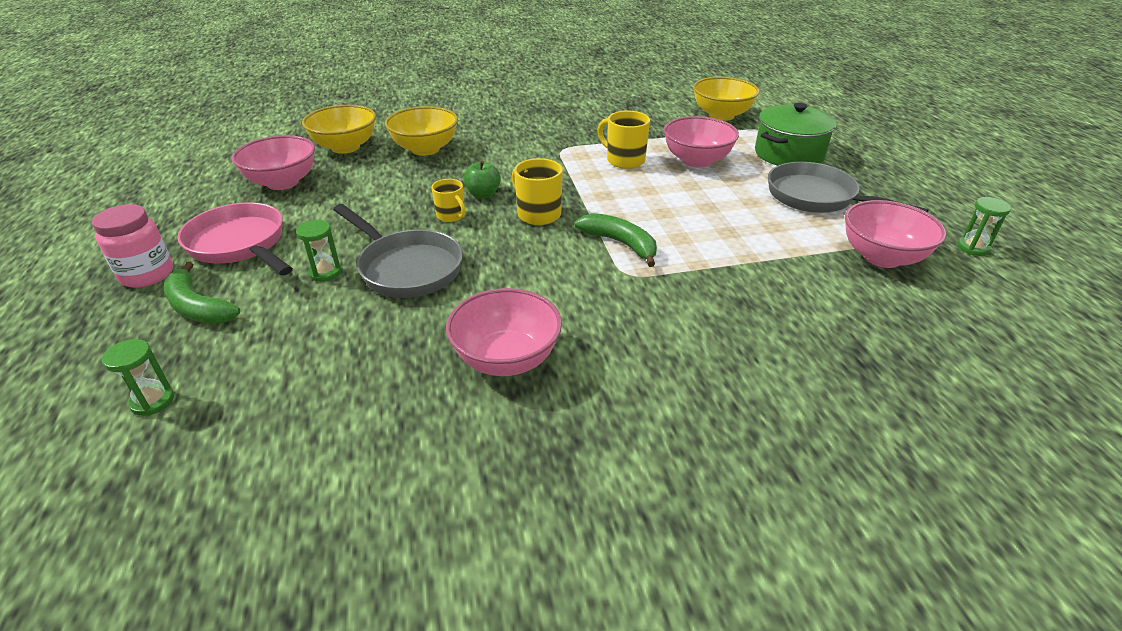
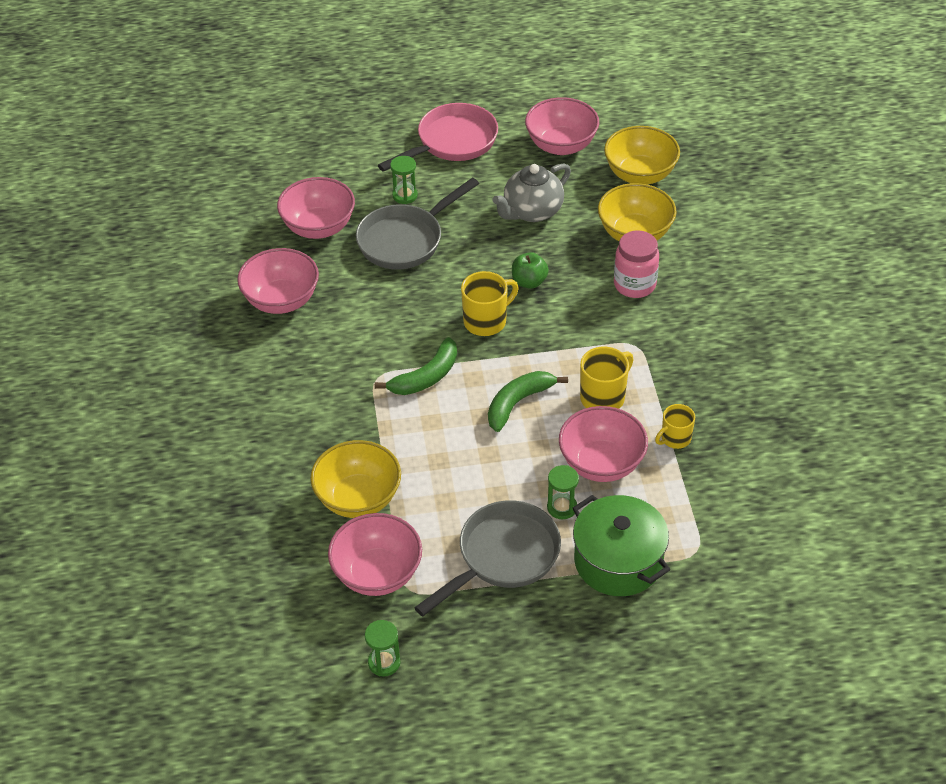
camera: 95 degrees right, 10 degrees up
(147, 275) = (415, 105): pink jar -> pink jar (634, 285)
(153, 401) = (276, 145): green hourglass -> green hourglass (562, 507)
(198, 307) = (370, 140): green banana -> green banana (518, 403)
(365, 338) = (318, 227): none -> pink bowl
(380, 195) = (532, 211): none -> grey teapot
(451, 216) = (488, 261): yellow mug -> yellow mug (675, 439)
(721, 115) = (745, 516): yellow bowl -> yellow bowl (358, 499)

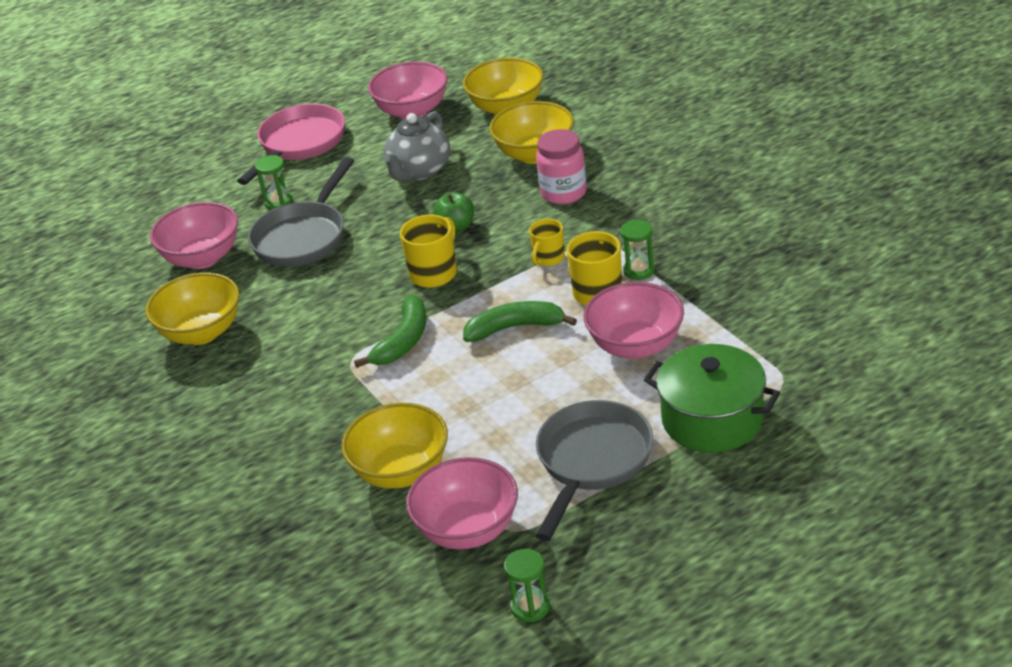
camera: 20 degrees left, 10 degrees down
(281, 300) = (201, 332): pink bowl -> yellow bowl
(518, 403) = (515, 328): green banana -> green banana turned 60 degrees clockwise
(562, 507) = (622, 397): green hourglass -> green hourglass (639, 270)
(675, 439) = (693, 299): yellow mug -> yellow mug (548, 258)

